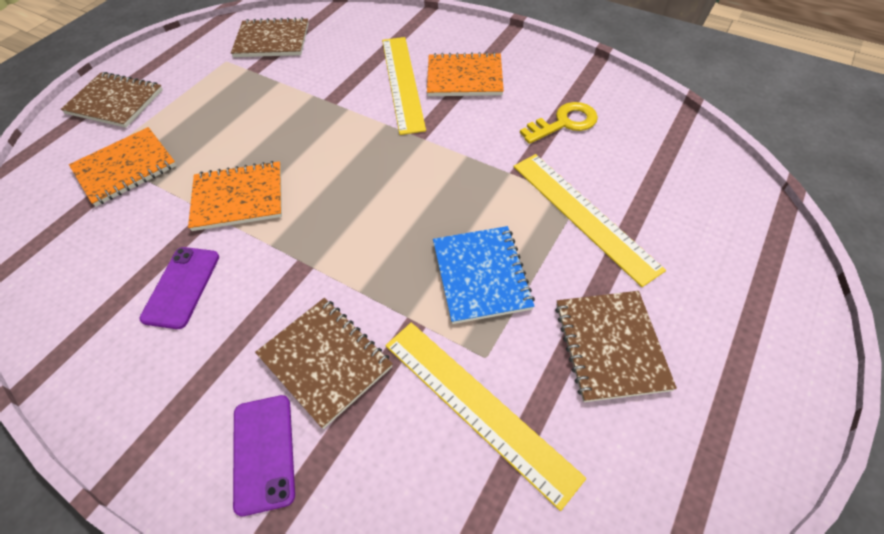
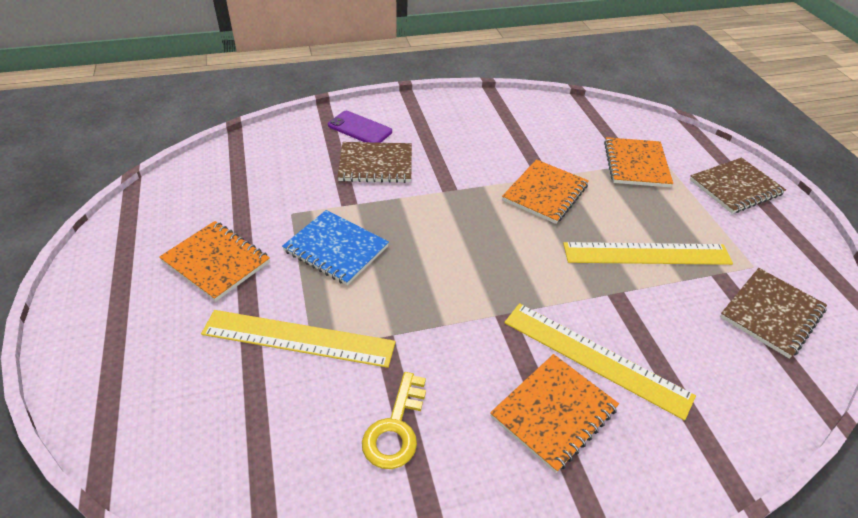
camera: 130 degrees right, 10 degrees down
(181, 287) = (493, 145): purple phone -> none
(477, 407) = (275, 193): yellow ruler -> yellow ruler (646, 254)
(610, 346) = (216, 262): brown notebook -> orange notebook

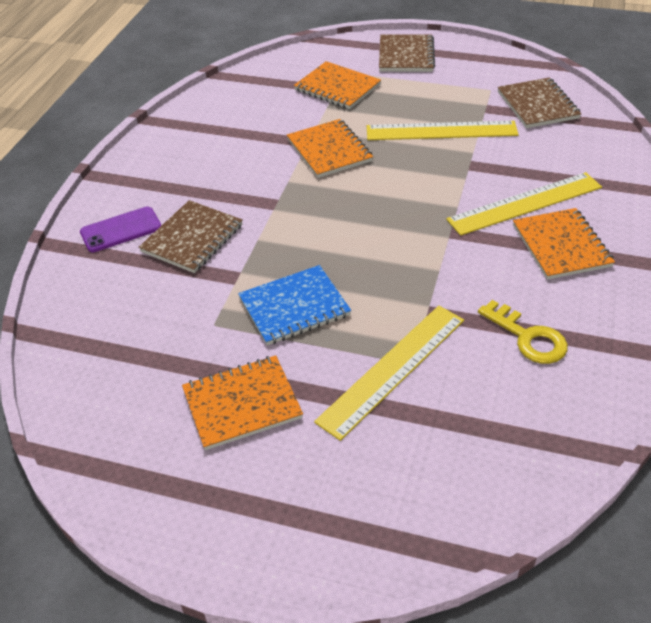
camera: 55 degrees left, 0 degrees up
(646, 254) = (441, 131): yellow ruler -> yellow ruler turned 60 degrees clockwise

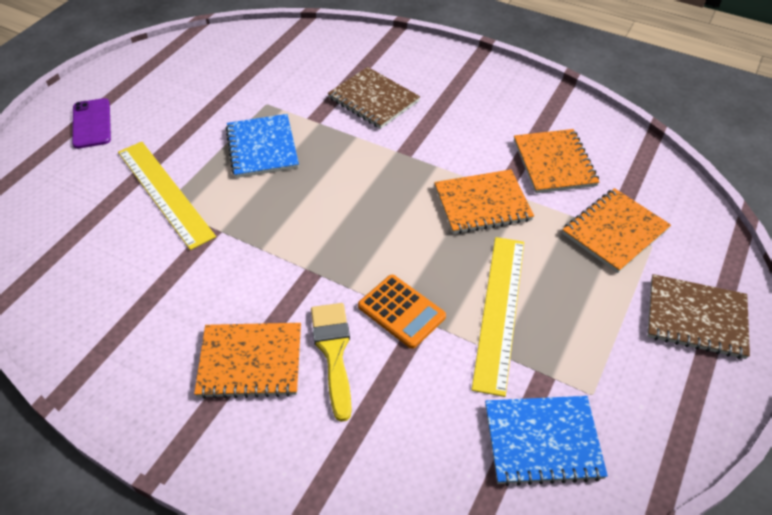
camera: 100 degrees right, 5 degrees up
(121, 230) = (400, 63): purple phone -> purple phone (91, 123)
(242, 404) = (181, 110): orange notebook -> orange notebook (554, 163)
(467, 176) = (401, 311): none -> orange calculator
(525, 203) = (333, 352): yellow ruler -> yellow brush
(528, 337) = (145, 290): yellow key -> none
(537, 105) = (542, 441): brown notebook -> blue notebook

